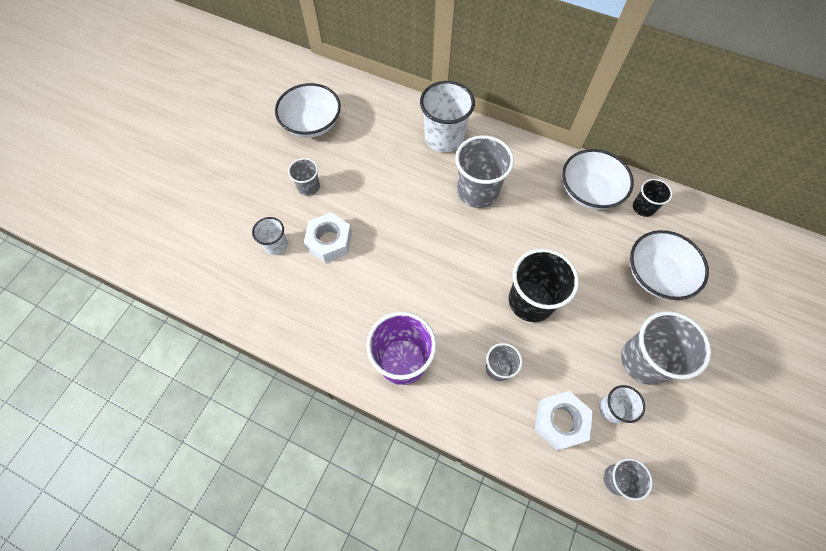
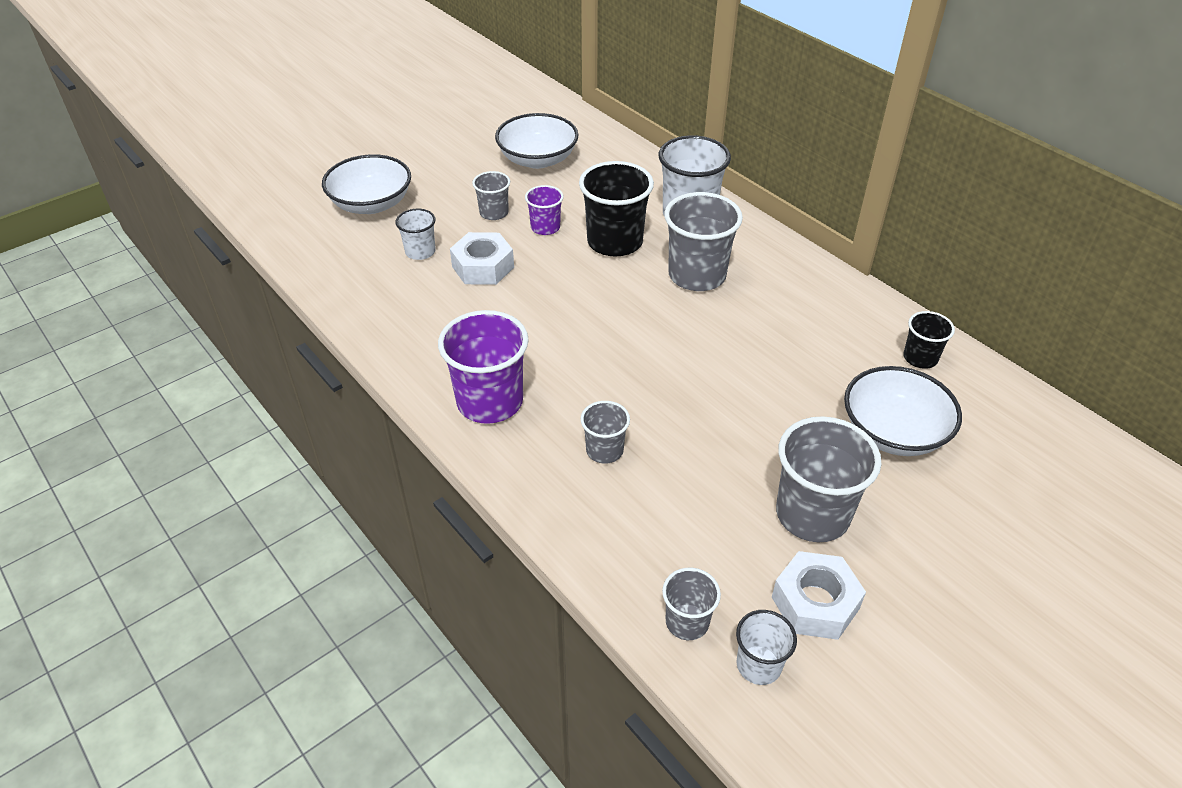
camera: 25 degrees right, 20 degrees down
(353, 187) = (545, 227): none -> purple cup
(531, 301) = (694, 400): black cup -> black cup (615, 242)
(560, 421) = (649, 532): white nut -> white nut (815, 603)
(589, 191) = (852, 319): white bowl -> white bowl (371, 204)
(612, 409) = (731, 547): white cup -> white cup (758, 665)

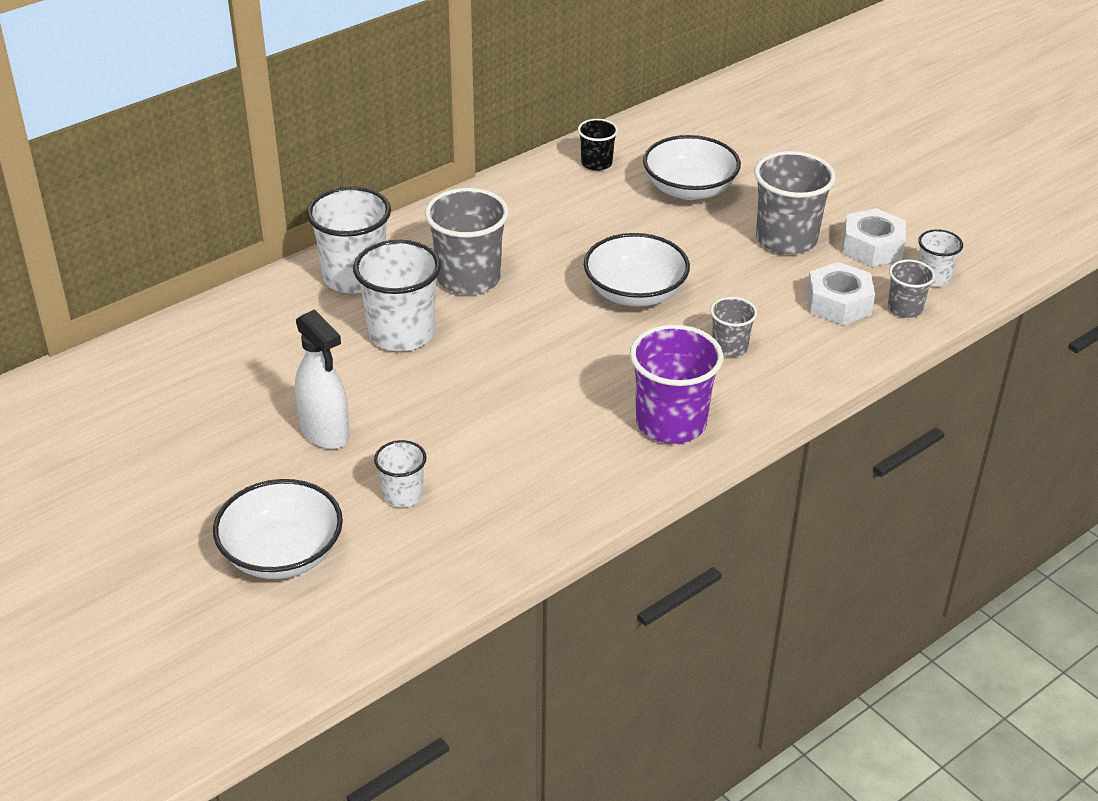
camera: 90 degrees left, 5 degrees down
(483, 267) = (439, 437): white nut -> white nut (838, 303)
(494, 213) = (325, 432): grey cup -> white spray bottle
(537, 159) = (204, 396): white bowl -> white bowl (635, 292)
(545, 227) = (364, 388): purple cup -> none
(615, 242) = (401, 333): black cup -> white cup

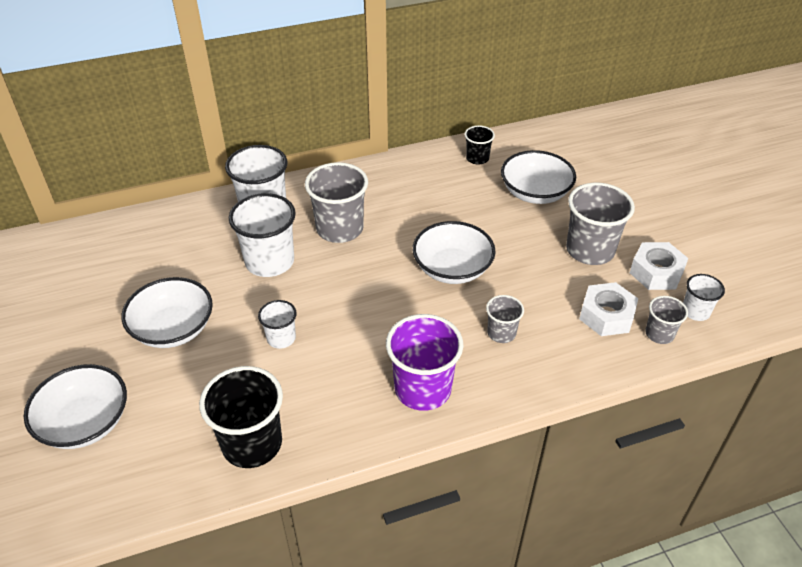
camera: 20 degrees right, 5 degrees up
(325, 432) = (173, 329): white spray bottle -> white bowl
(403, 495) = (195, 396): white cup -> white cup (281, 338)
(504, 523) = (252, 443): none -> black cup

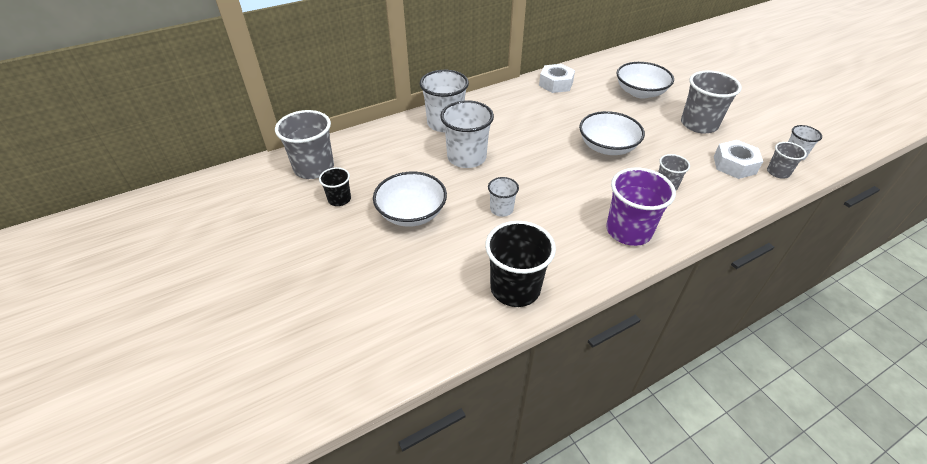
camera: 10 degrees left, 0 degrees up
(85, 422) = (368, 292): white bowl -> none
(340, 229) = (509, 130): grey cup -> grey cup (314, 168)
(477, 158) = (587, 75): black cup -> black cup (339, 199)
(656, 272) = (752, 133): white nut -> white nut (556, 84)

